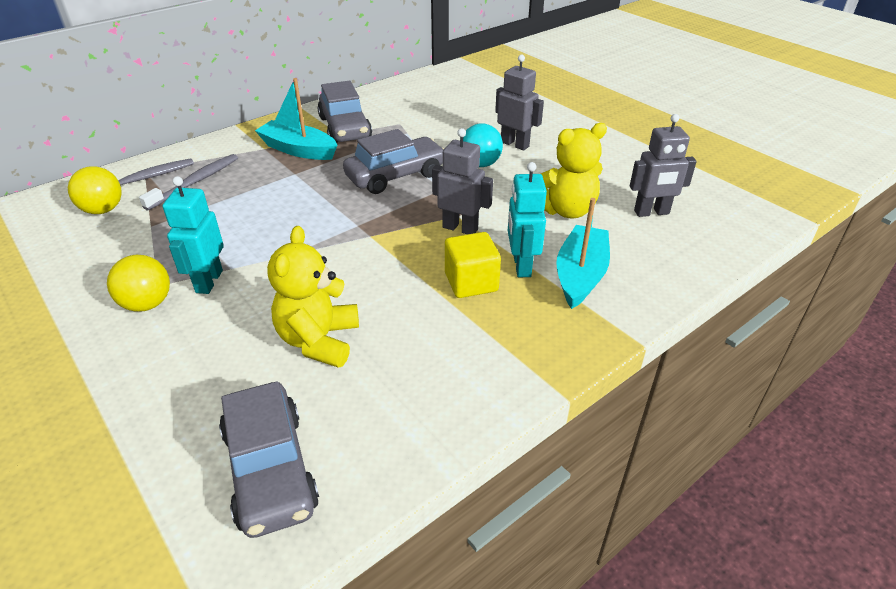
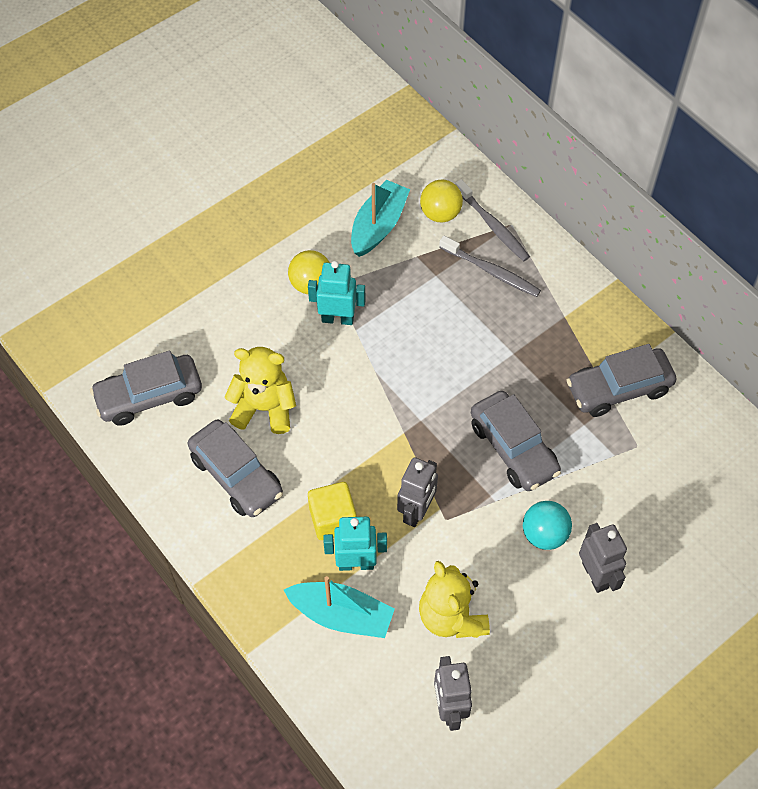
camera: 90 degrees right, 20 degrees up
(298, 150) = (563, 349): turquoise boat -> turquoise boat (378, 226)
(413, 363) = (236, 475): none -> grey car
(515, 144) = (595, 575): grey robot -> grey robot turned 60 degrees counterclockwise

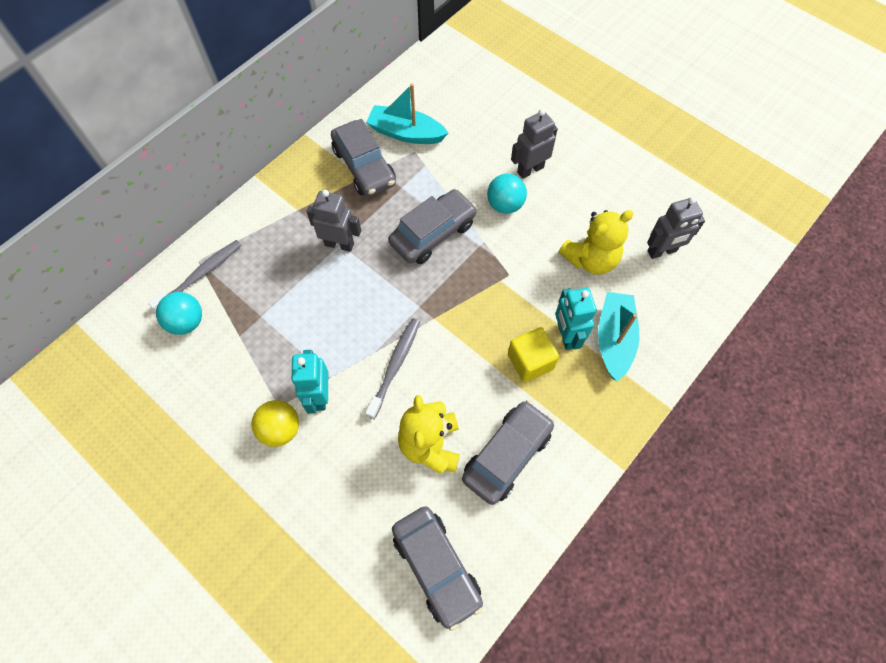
camera: 100 degrees left, 5 degrees up
(378, 226) = (203, 376): turquoise boat -> turquoise boat (406, 133)
(416, 511) = (507, 297): grey robot -> grey robot (339, 244)
(440, 213) = (186, 322): yellow ball -> turquoise ball
(491, 271) = (253, 270): grey toothbrush -> grey toothbrush (395, 366)

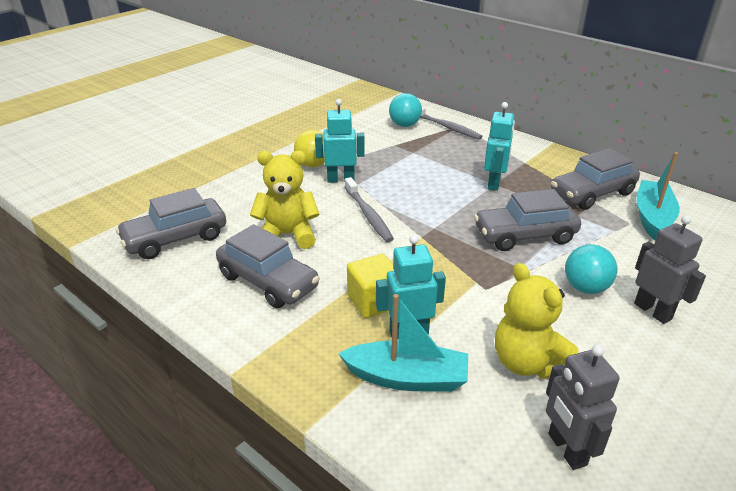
camera: 90 degrees right, 30 degrees down
(339, 244) = (494, 183): grey robot -> turquoise robot
(395, 366) = (368, 215): grey toothbrush -> grey toothbrush turned 45 degrees clockwise
(433, 233) = (524, 235): grey car -> grey car turned 120 degrees clockwise

